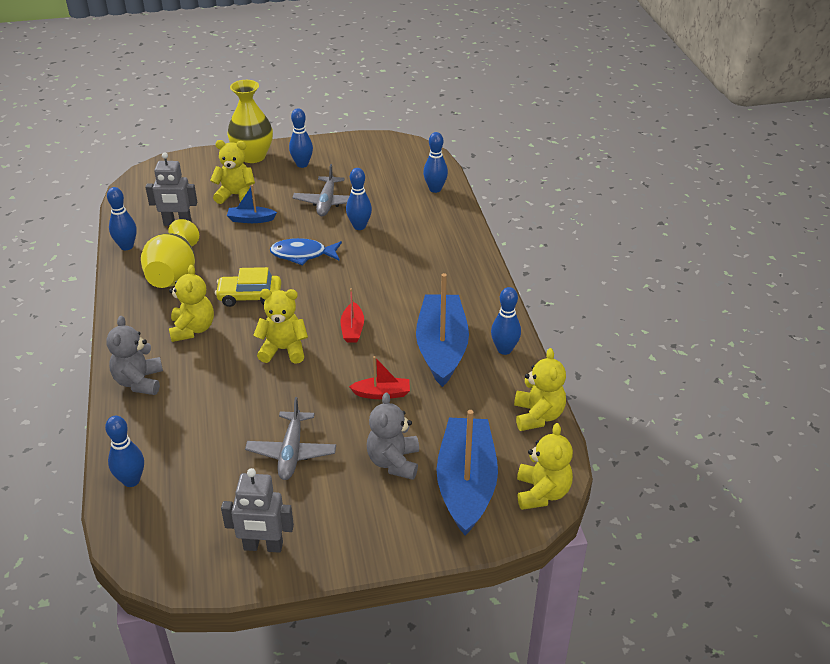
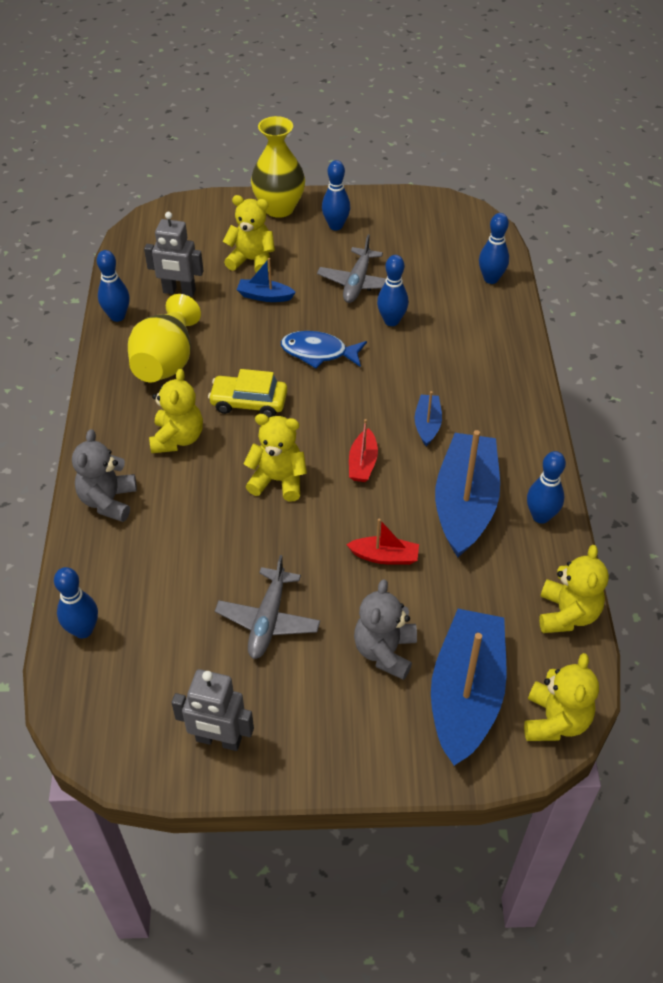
camera: 10 degrees right, 10 degrees up
(401, 296) = (427, 425): none -> blue boat

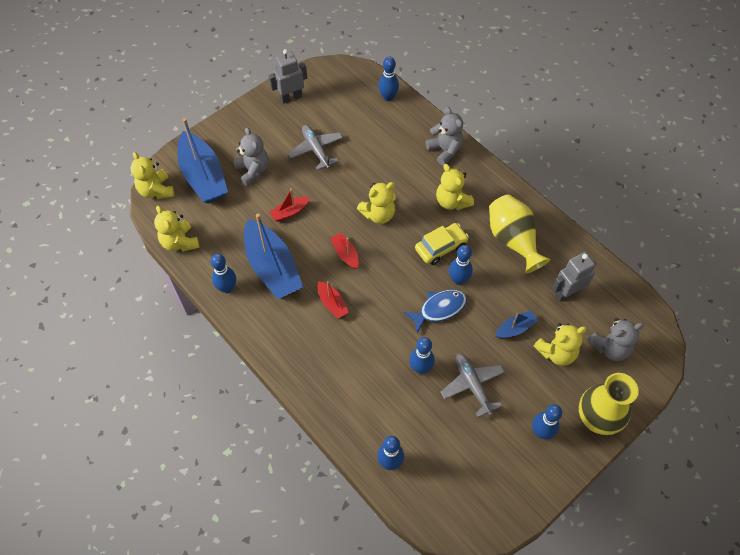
camera: 140 degrees right, 10 degrees up
(117, 316) = (576, 249): blue bowling pin -> blue bowling pin (458, 279)
(201, 237) = (610, 348): none -> grey teddy bear
(427, 425) = (332, 303): blue boat -> red boat

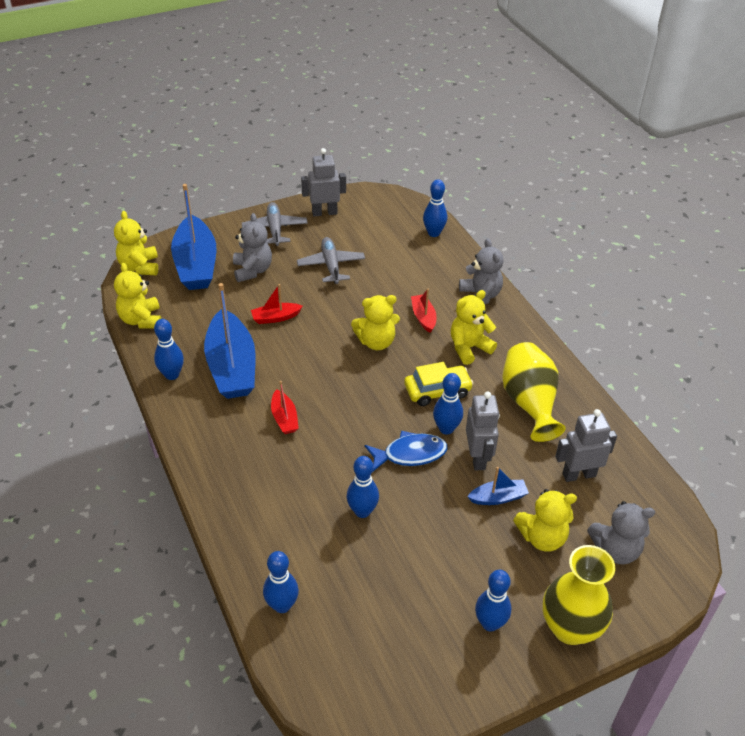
camera: 15 degrees right, 15 degrees down
(345, 254) = (321, 372): red boat -> red boat (423, 317)
(452, 201) = (469, 348): yellow teddy bear -> yellow teddy bear turned 75 degrees clockwise
(472, 385) = (420, 547): grey plane -> grey plane (275, 229)
(490, 298) = (478, 458): none -> grey robot

